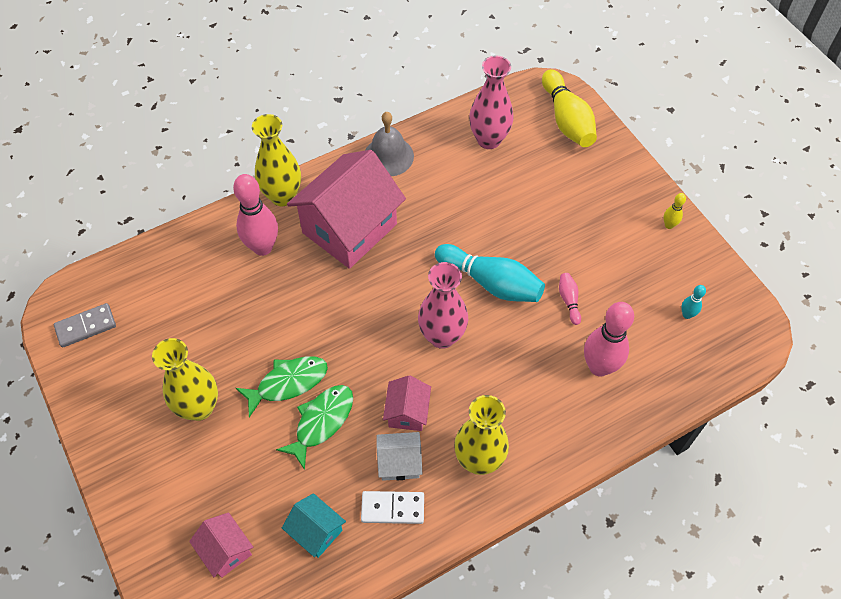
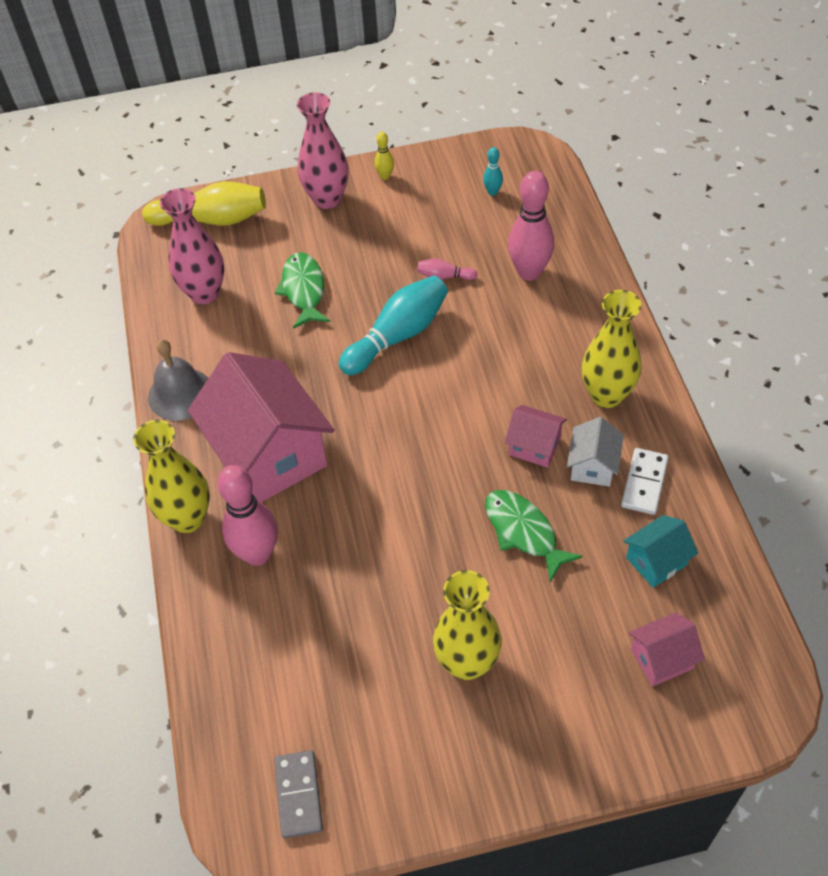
camera: 70 degrees left, 5 degrees down
(288, 383) = (463, 558): green fish -> green fish (304, 290)
(442, 336) = (450, 394): pink vase -> pink vase (327, 199)

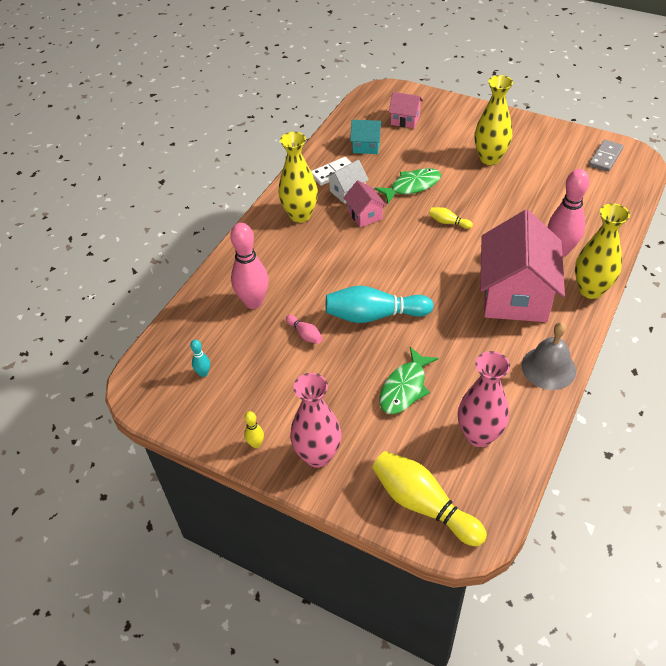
camera: 140 degrees left, 5 degrees down
(426, 504) = (448, 222): none -> yellow bowling pin
(523, 532) = (412, 186): green fish -> green fish turned 120 degrees counterclockwise

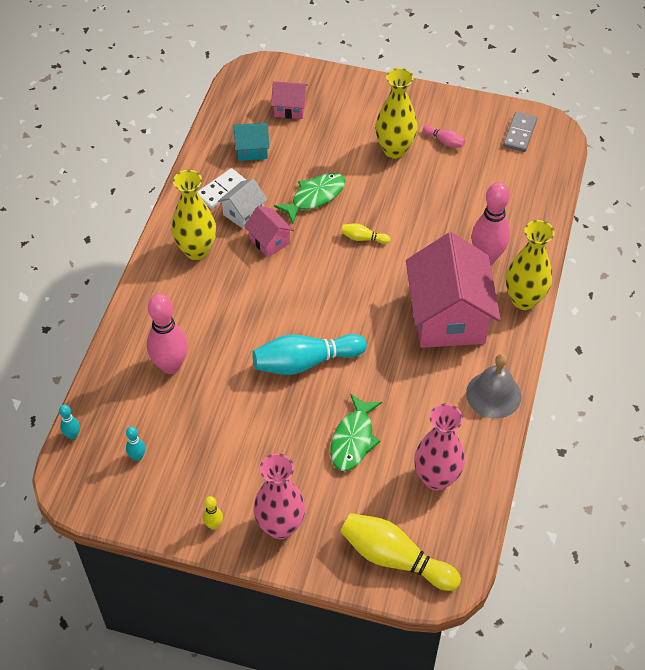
camera: 15 degrees left, 5 degrees up
(152, 347) = (72, 435): none -> turquoise bowling pin
(305, 334) = (236, 395): pink bowling pin -> pink bowling pin (444, 141)

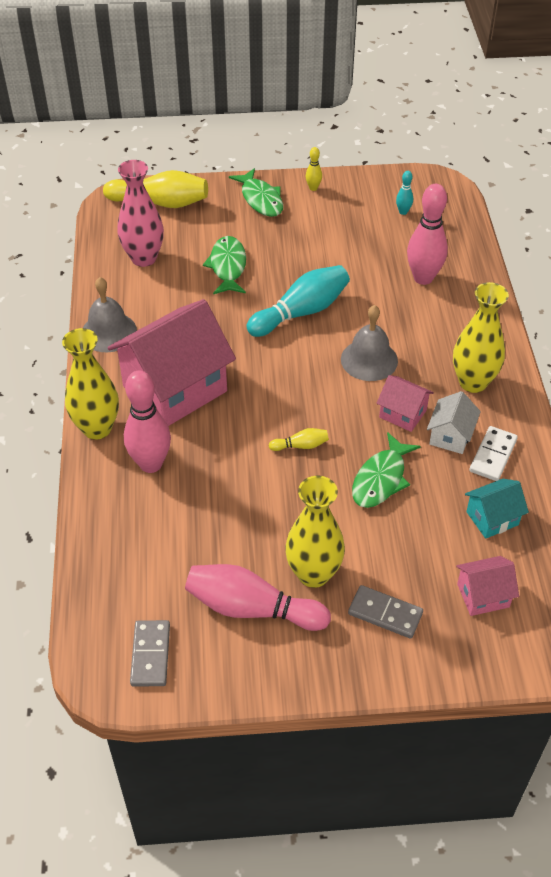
camera: 160 degrees right, 5 degrees down
(72, 435) = (466, 212): turquoise bowling pin -> none
(270, 295) = (369, 360): none -> grey bell
(280, 526) = (260, 199): pink vase -> green fish
(359, 115) = (385, 613): none -> grey domino
(444, 141) = (252, 608): pink bowling pin -> pink bowling pin, size x2.17
(448, 317) = (175, 389): pink house -> pink house turned 75 degrees clockwise

